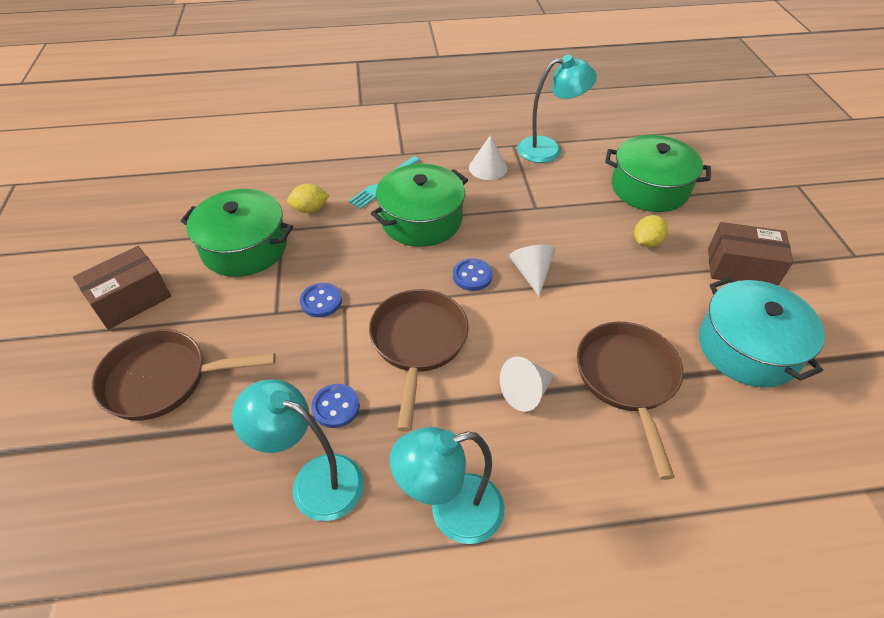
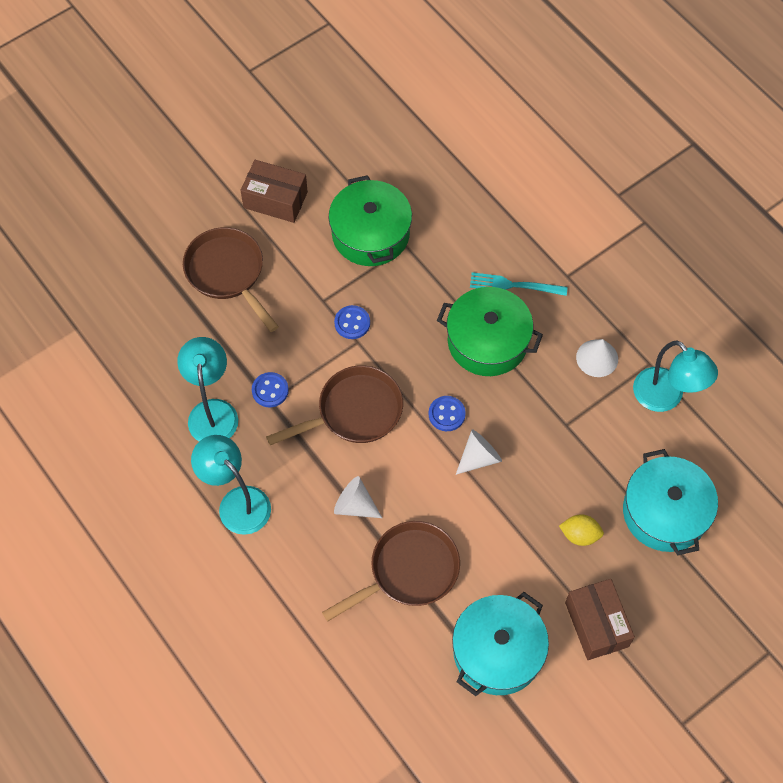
camera: 60 degrees right, 15 degrees up
(310, 209) = (443, 250): yellow lemon -> none
(649, 188) = (665, 512): green pot -> turquoise pot

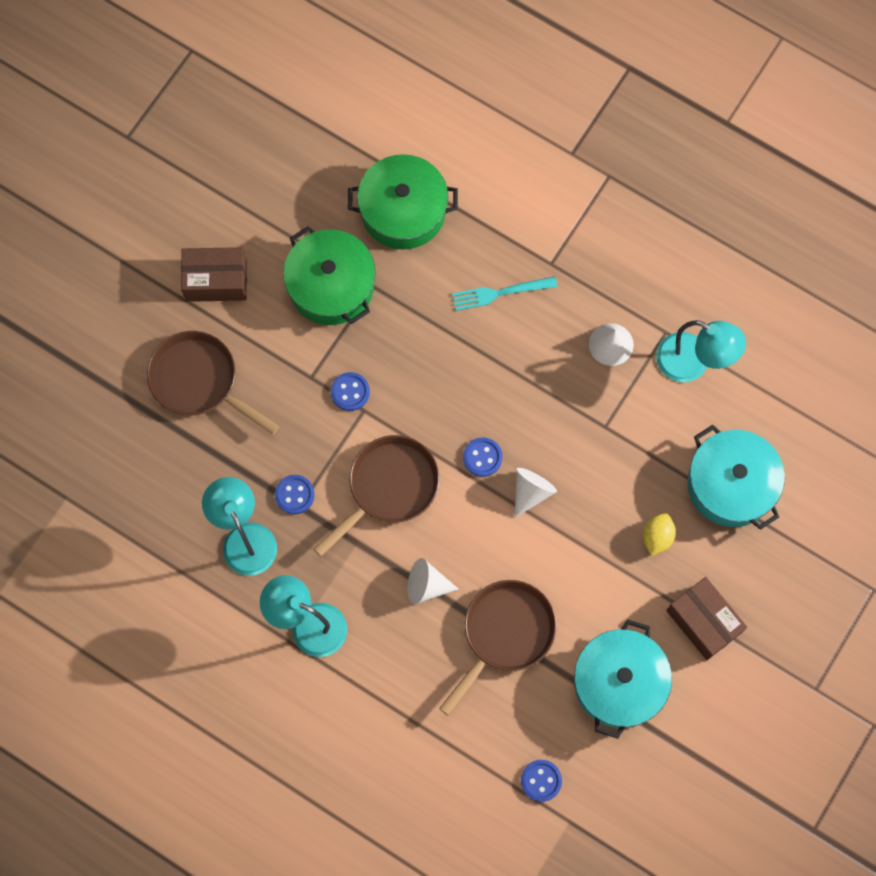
camera: 20 degrees left, 10 degrees up
(392, 714) = (541, 780): none -> blue button
(487, 341) = (495, 364): green pot -> green pot (403, 211)
(579, 535) = (657, 537): yellow lemon -> yellow lemon turned 60 degrees counterclockwise

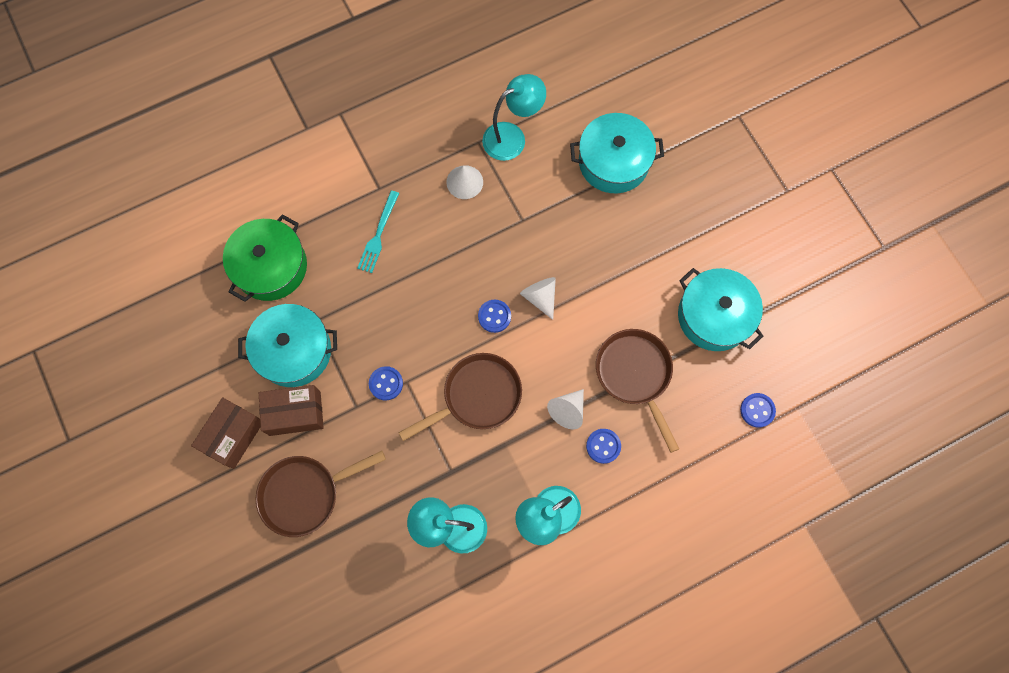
camera: 60 degrees left, 0 degrees up
(294, 495) = (440, 470): blue button -> blue button (603, 446)
(331, 285) = (294, 351): green pot -> turquoise pot
(388, 487) = (477, 396): brown pan -> brown pan turned 75 degrees clockwise
(657, 537) = (623, 231): yellow lemon -> none
(703, 621) = (701, 235): brown box -> brown box (295, 413)

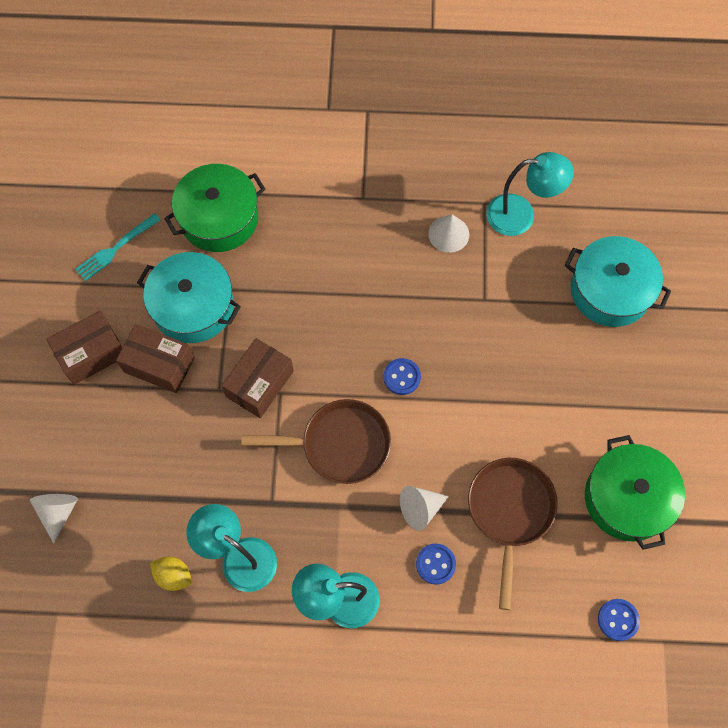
camera: 30 degrees right, 5 degrees down
(305, 494) = (123, 445): brown pan -> none
(378, 235) = (335, 241): turquoise fork -> turquoise fork (115, 249)
(386, 383) = (259, 384): blue button -> brown box
(409, 572) = (173, 575): none -> yellow lemon
(540, 297) = (458, 383): white cone -> white cone (58, 512)
(714, 316) = (627, 498): turquoise pot -> green pot

